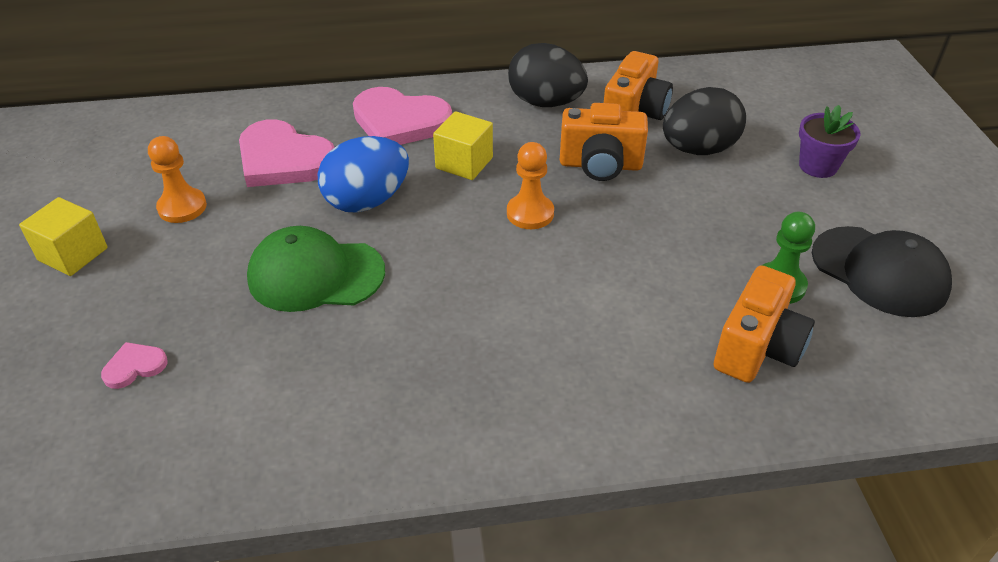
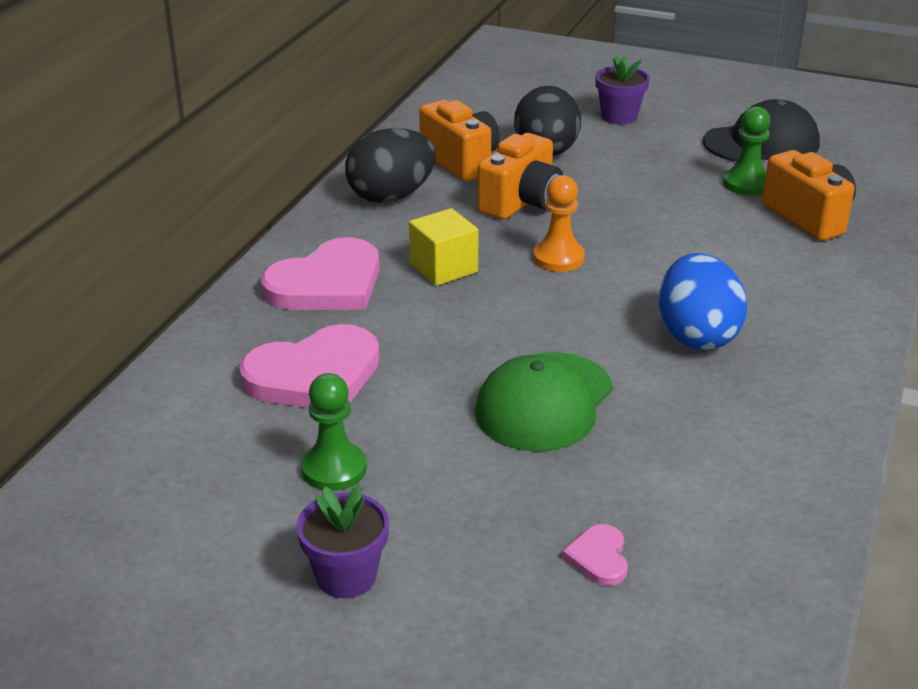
camera: 60 degrees left, 10 degrees down
(73, 254) = (346, 576): yellow cube -> purple flower pot
(182, 207) = (334, 469): orange pawn -> green pawn
(367, 201) = (450, 340): blue egg -> blue egg (697, 335)

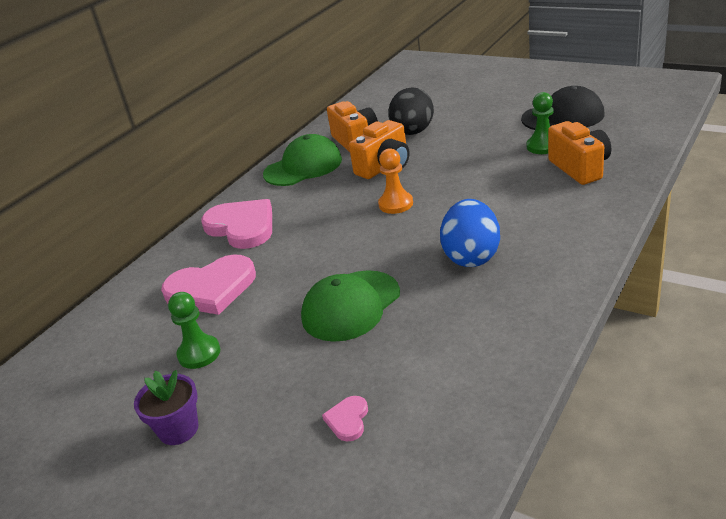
camera: 15 degrees right, 0 degrees up
(327, 284) = (242, 227): pink heart -> pink heart turned 105 degrees counterclockwise
(391, 196) = (303, 167): black egg -> green cap
(443, 268) = (318, 214): yellow cube -> none
(619, 116) = (470, 104): purple flower pot -> none

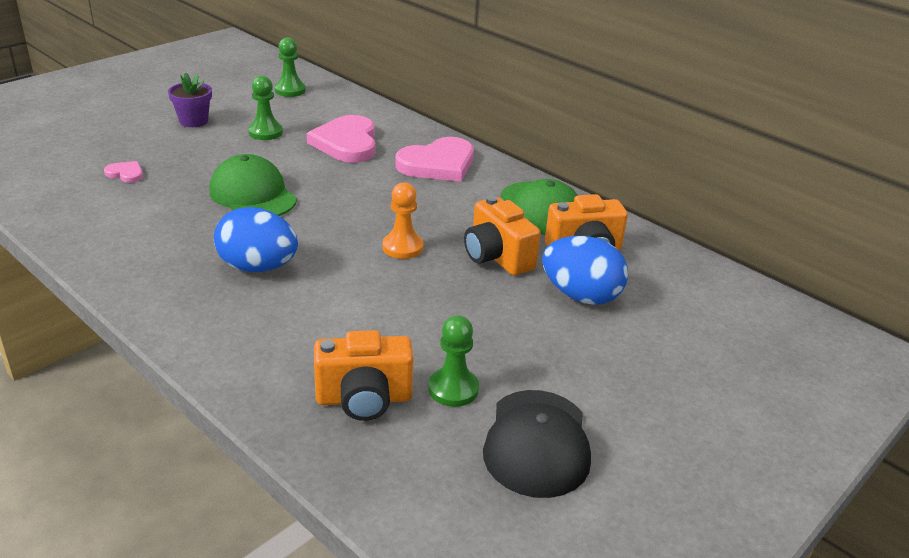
camera: 95 degrees right, 0 degrees up
(63, 381) = (290, 90): none -> green pawn
(413, 132) = (581, 296): black egg -> blue egg

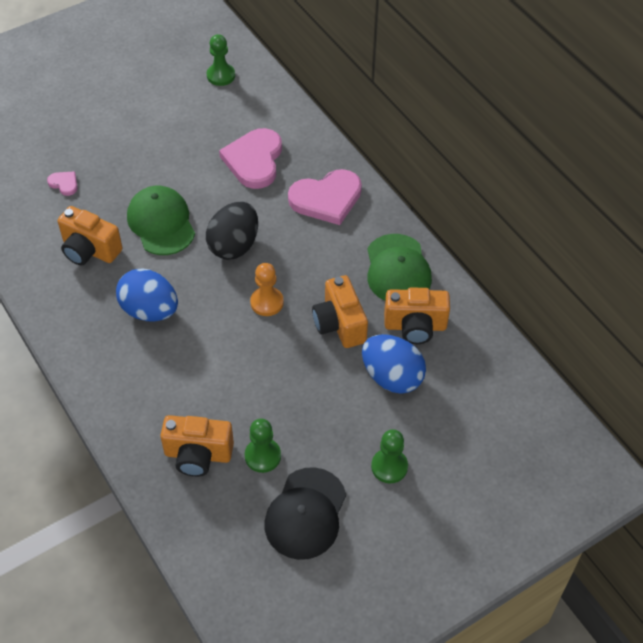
camera: 15 degrees right, 20 degrees up
(168, 223) = (90, 250): none -> orange camera
(193, 121) = (128, 115): purple flower pot -> none
(265, 132) = (187, 138): green pawn -> green pawn (389, 467)
(346, 205) = (234, 245): none -> black egg

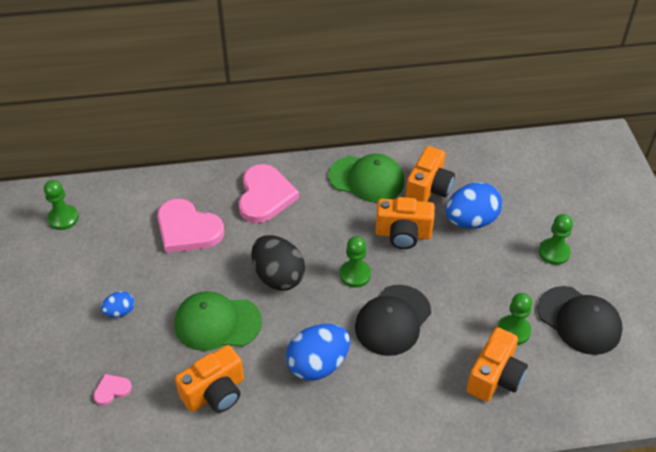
camera: 65 degrees left, 5 degrees down
(142, 155) = (120, 311): none -> blue egg
(226, 350) = (393, 320): none -> black cap
(267, 302) = (355, 274): orange pawn -> green pawn

